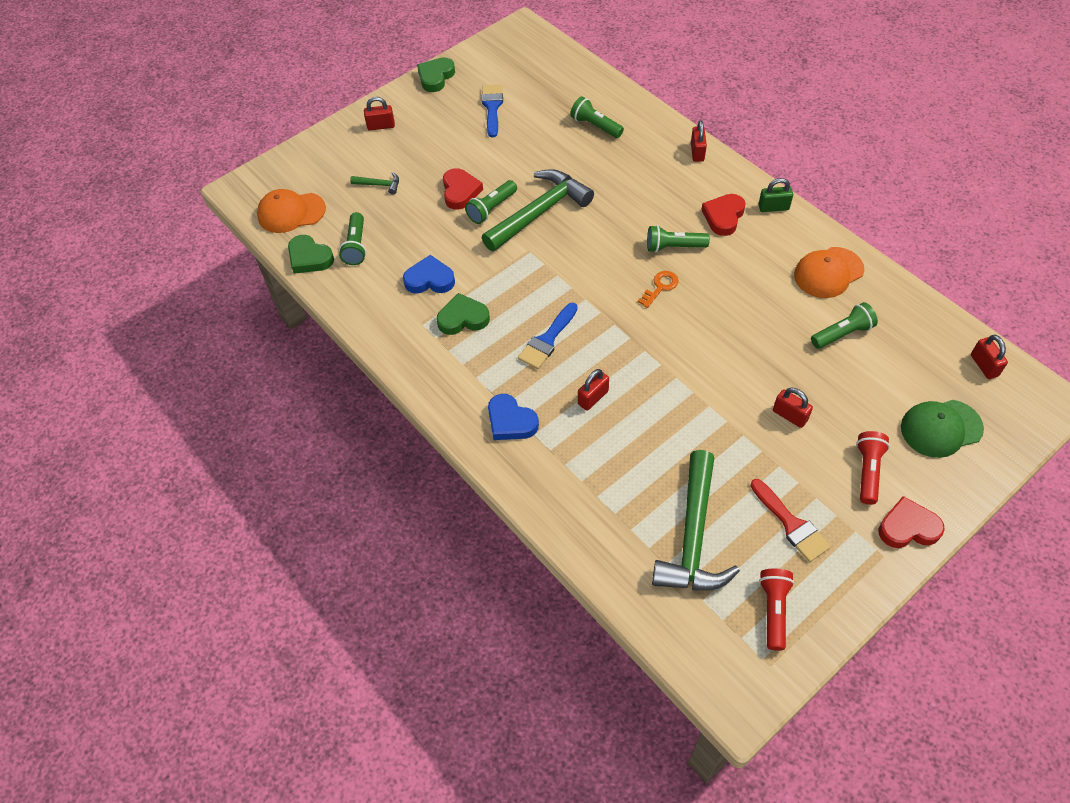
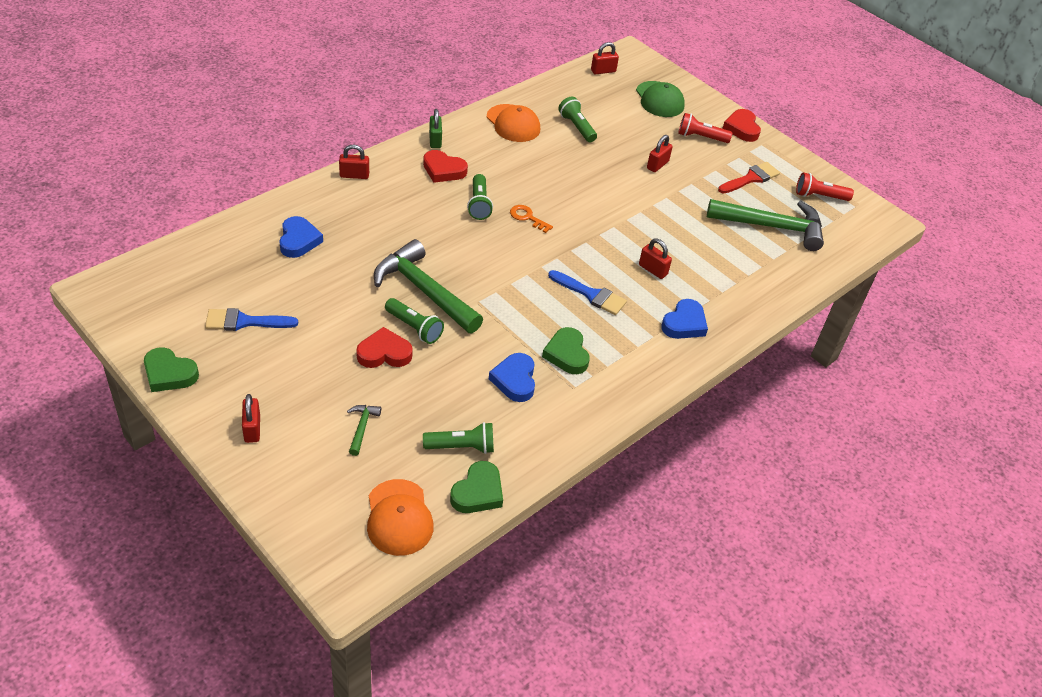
camera: 100 degrees left, 10 degrees down
(595, 126) = (298, 240): green flashlight -> blue heart

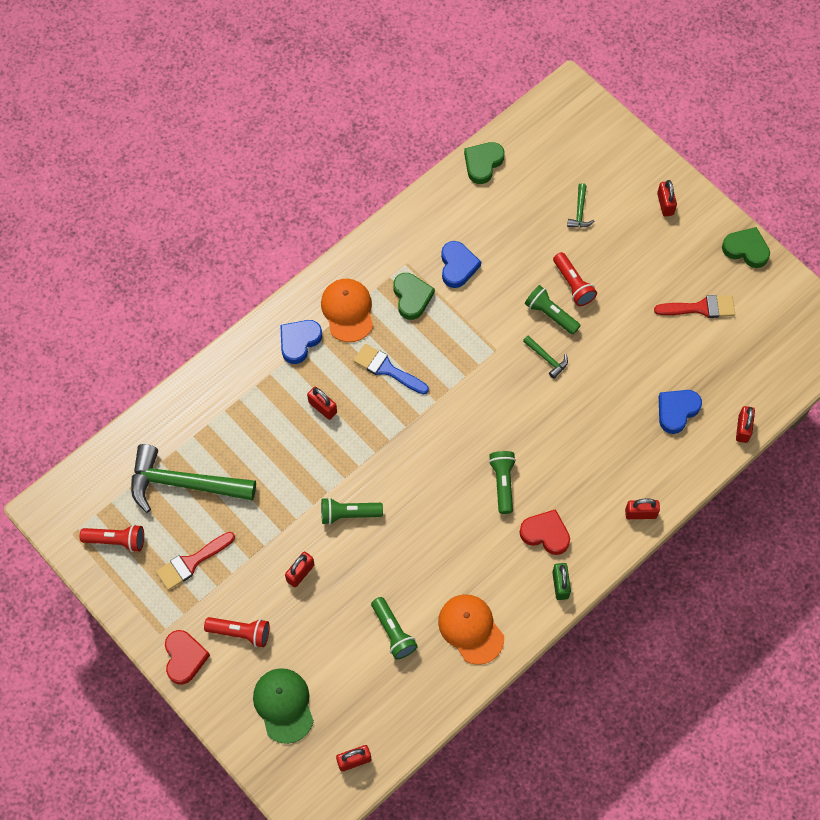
camera: 175 degrees left, 20 degrees up
(236, 223) = (743, 429): none -> red padlock
(244, 322) = (700, 308): blue brush -> red brush
(298, 240) = (677, 411): blue heart -> blue heart turned 45 degrees clockwise
(384, 353) = (573, 285): red heart -> red flashlight
(399, 517) = (540, 140): orange cap -> orange cap (347, 311)
(424, 291) = (547, 358): green hammer -> green hammer, size x0.42
(462, 447) = (498, 200): green flashlight -> green flashlight (348, 514)
(527, 217) = (450, 468): orange key -> none

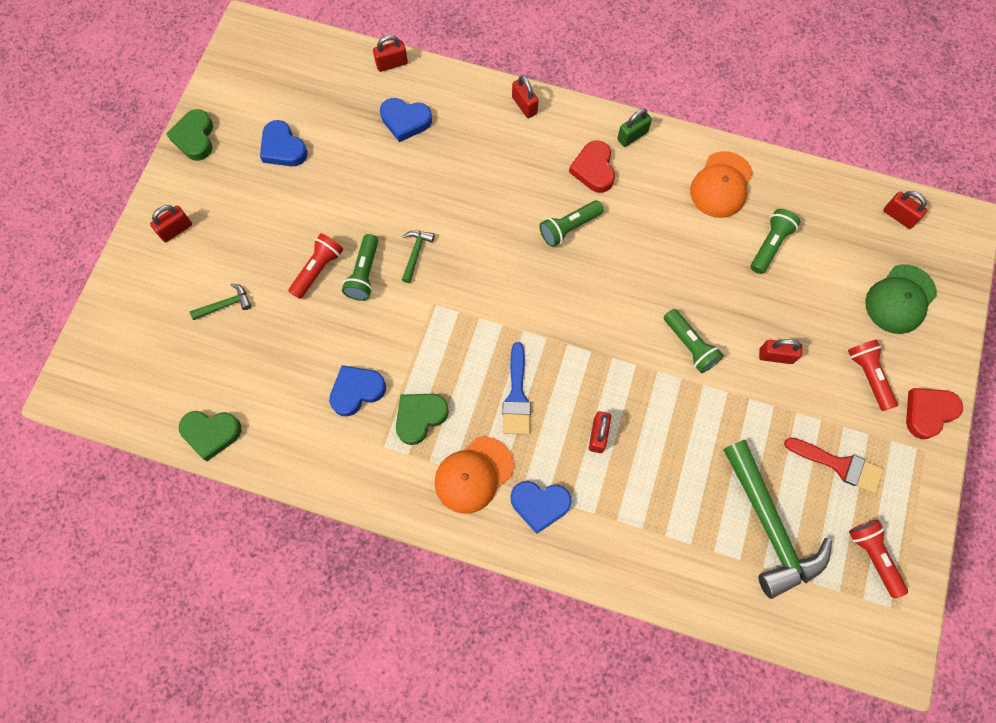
camera: 120 degrees left, 5 degrees up
(700, 308) = (283, 148): red brush -> blue heart

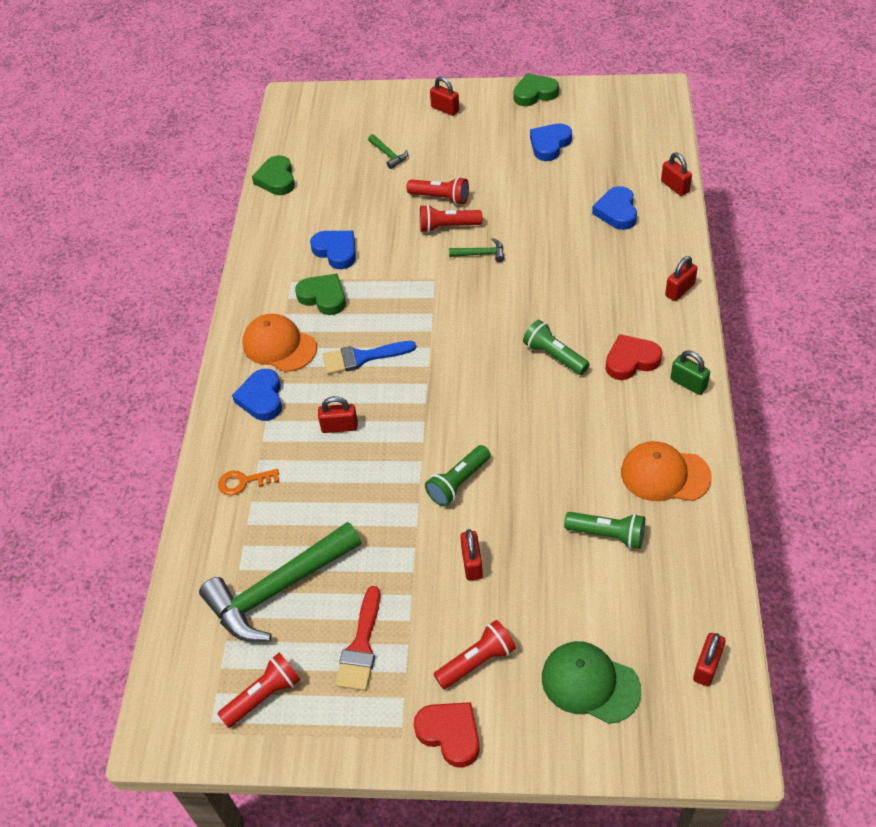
camera: 80 degrees right, 20 degrees down
(364, 274) = (447, 227): green flashlight -> red flashlight
(640, 539) = (243, 482): none -> orange key

